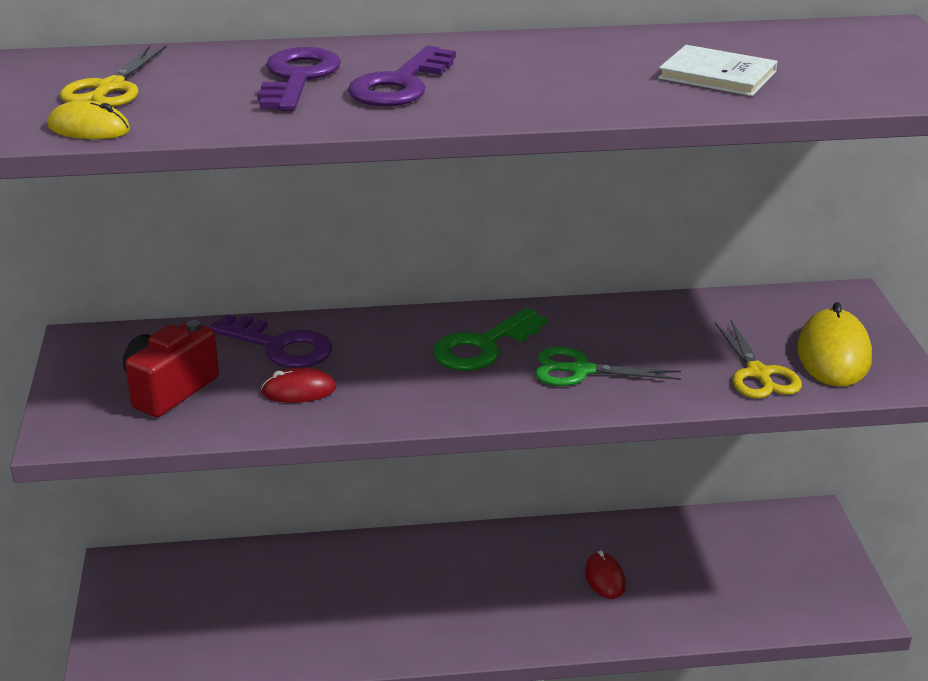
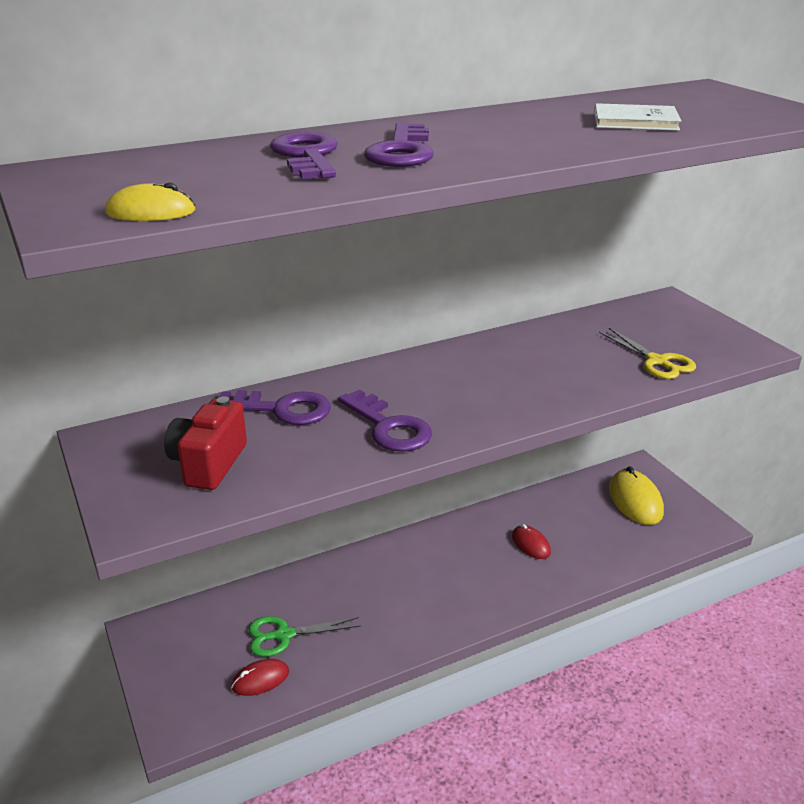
camera: 20 degrees left, 0 degrees up
(110, 88) = (139, 180): yellow scissors -> none
(299, 390) = (323, 441): red mouse -> red mouse (260, 679)
(378, 389) = (388, 427): none -> purple key
(483, 346) = (446, 379): green key -> none
(580, 370) = (532, 383): green scissors -> green scissors (284, 635)
(833, 354) = (694, 339): yellow mouse -> yellow mouse (635, 500)

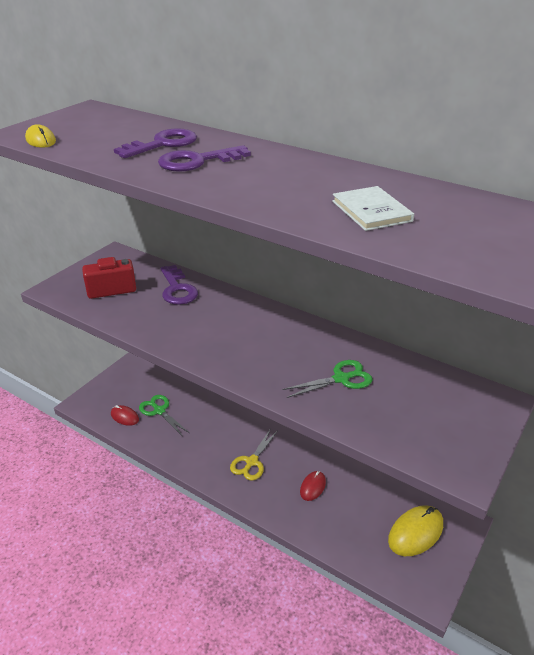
camera: 60 degrees right, 5 degrees up
(388, 427) = (185, 329): purple key -> none
(579, 359) = (341, 379): none -> green scissors
(657, 361) = (378, 419): yellow scissors -> yellow scissors (252, 462)

